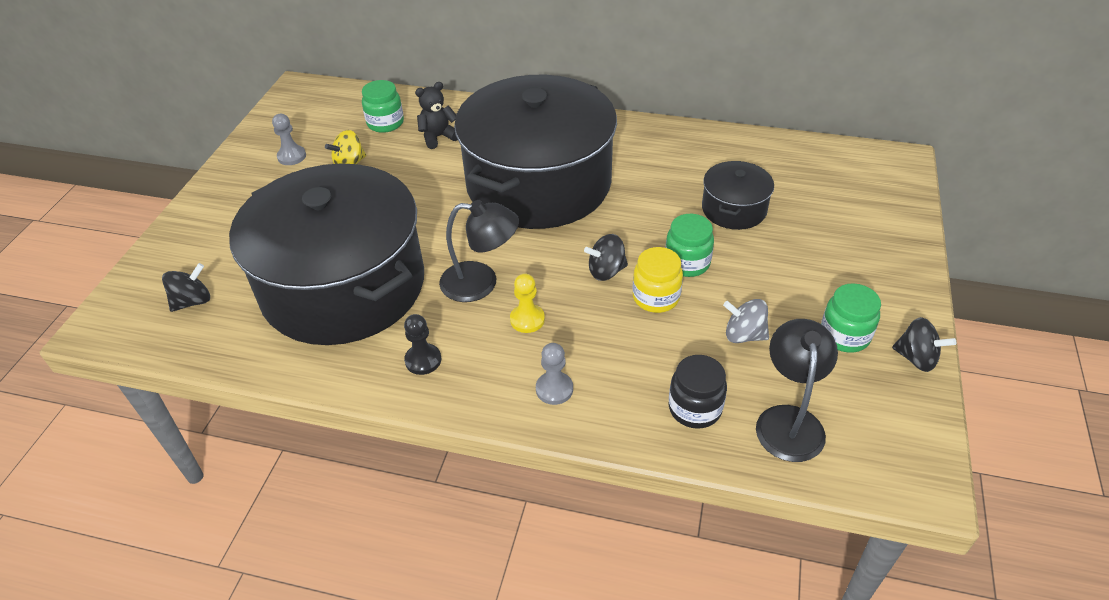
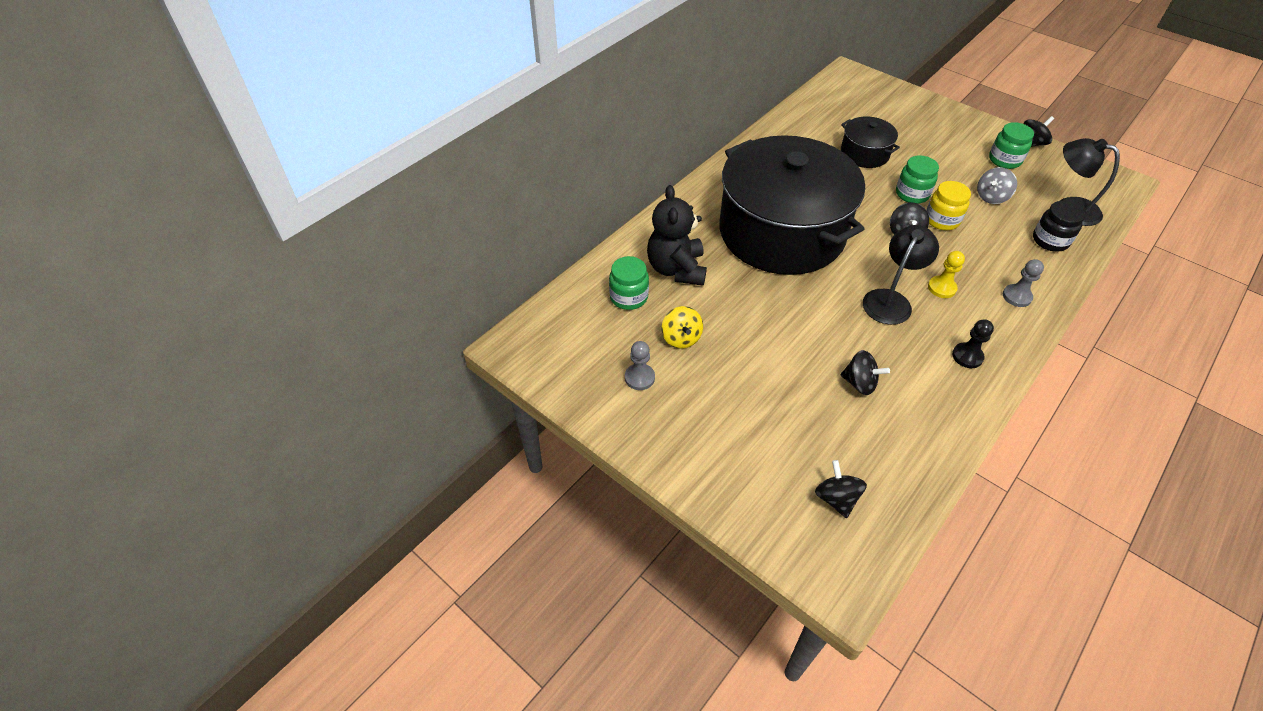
camera: 65 degrees left, 5 degrees up
(343, 286) = (859, 383): black pot -> black spinning top
(438, 137) = (676, 269): black teddy bear -> black teddy bear, size x1.64

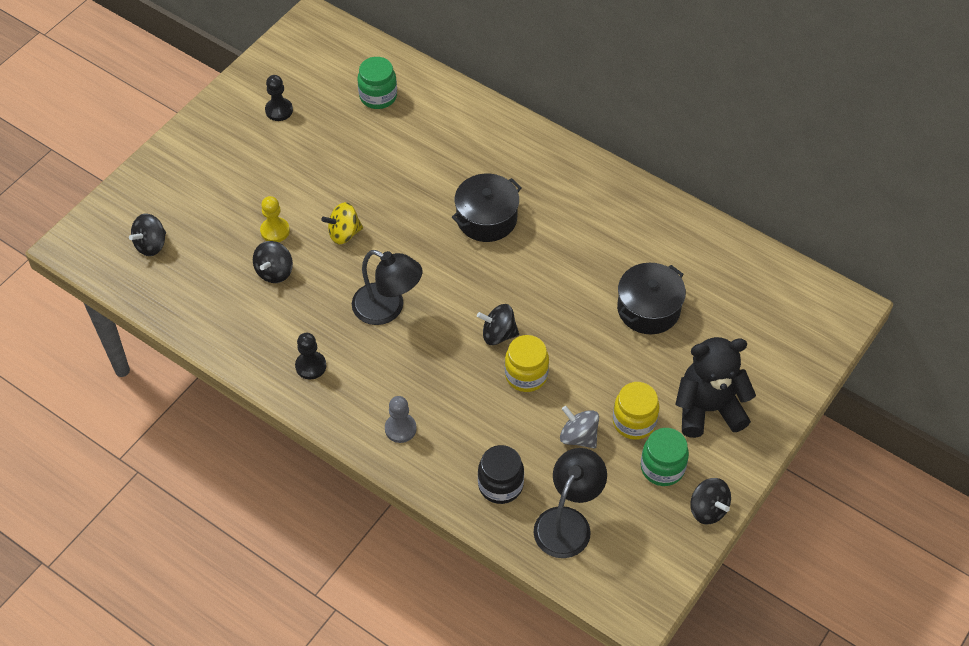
camera: 85 degrees right, 5 degrees up
(639, 378) = (279, 110): grey pawn -> black pawn
(676, 269) = (420, 131): black teddy bear -> black teddy bear (708, 409)
(681, 338) = (327, 137): yellow spinning top -> yellow spinning top (344, 233)
(781, 232) = (486, 218): black pot -> black pot, size x0.43
(836, 498) = (151, 245): black spinning top -> black spinning top turned 150 degrees clockwise
(912, 194) = (572, 350): green jar -> none
(941, 288) = (409, 358): yellow pawn -> yellow pawn (275, 231)
(969, 169) = (634, 422): none -> yellow jar

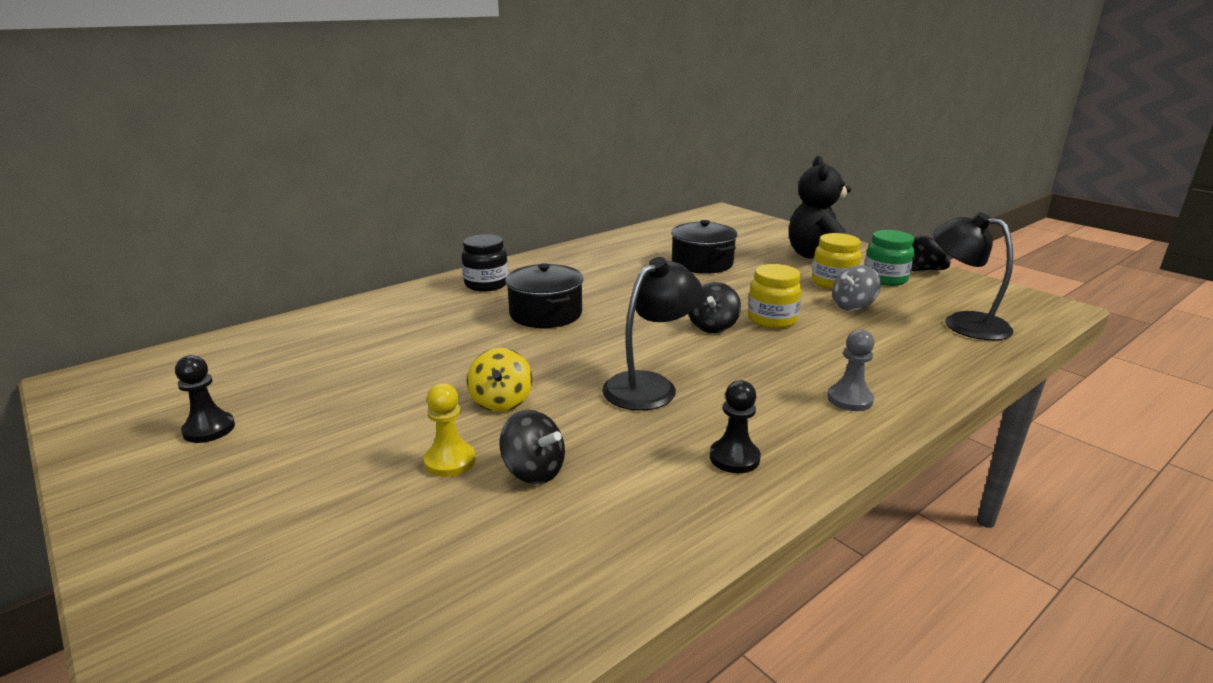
camera: 75 degrees left, 30 degrees down
(151, 245) = (359, 631): black spinning top -> none
(378, 96) = (289, 351): green jar -> none
(500, 485) = (925, 349): black jar -> black jar (486, 284)

